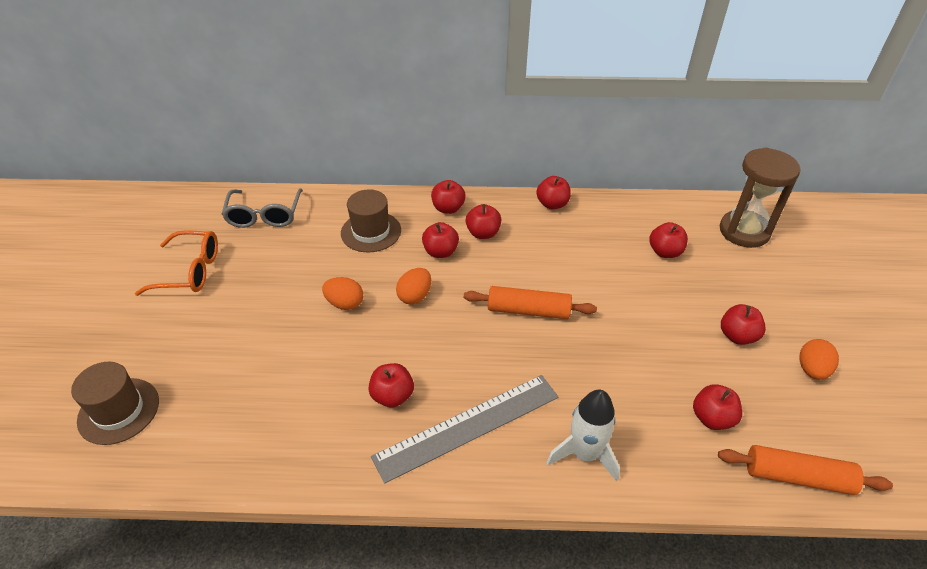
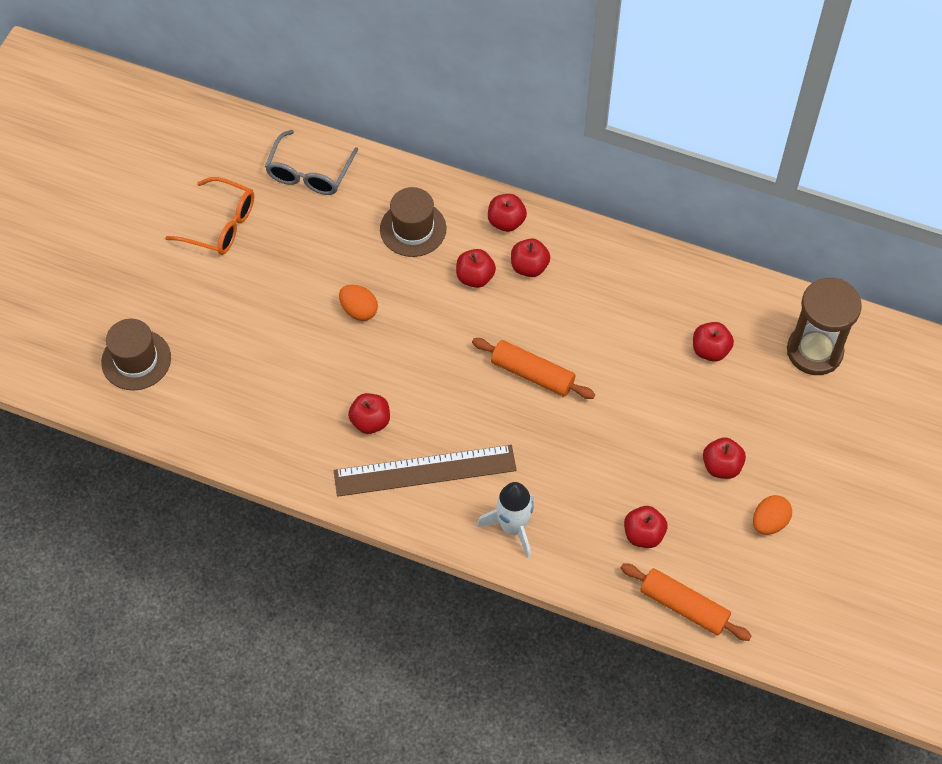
camera: 20 degrees right, 15 degrees up
(415, 296) = (429, 323): orange egg -> none
(468, 426) = (425, 471): grey ruler -> brown ruler
(552, 204) = (623, 250): red apple -> none

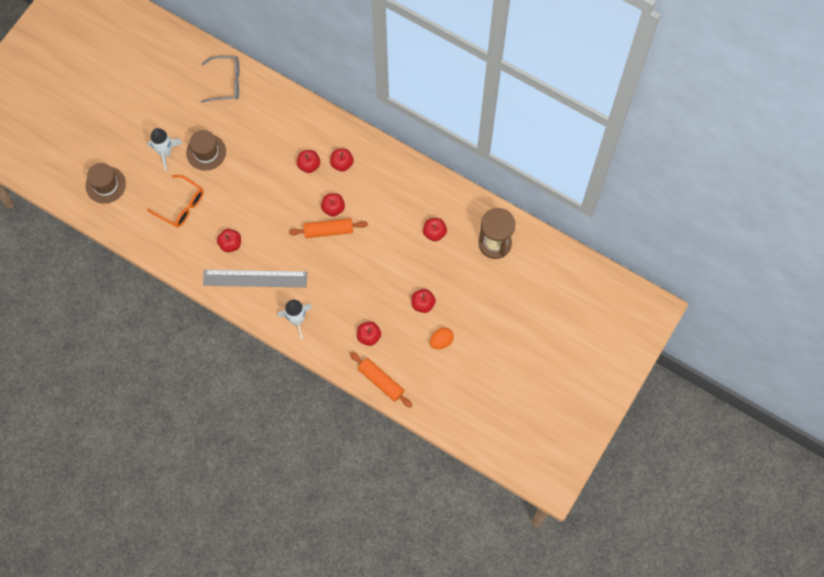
camera: 10 degrees right, 10 degrees up
(220, 224) = (168, 108): orange glasses -> orange glasses (181, 205)
(229, 294) = (165, 153): none -> white rocket
(309, 173) = (226, 82): grey glasses -> grey glasses turned 120 degrees counterclockwise
(359, 310) = (237, 175): orange egg -> none
(413, 229) = (279, 128): brown hat -> brown hat (206, 152)
(425, 471) = (255, 279): brown ruler -> grey ruler
(506, 222) = (335, 133): red apple -> red apple (333, 208)
(532, 374) = (328, 230): orange rolling pin -> orange rolling pin turned 45 degrees counterclockwise

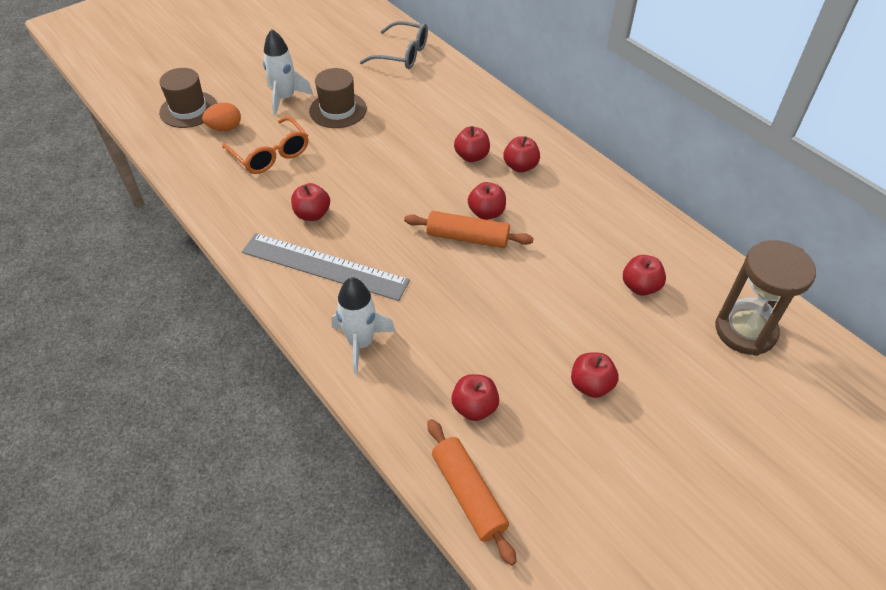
camera: 20 degrees right, 20 degrees down
(441, 341) = (609, 459): orange egg -> orange egg (225, 128)

